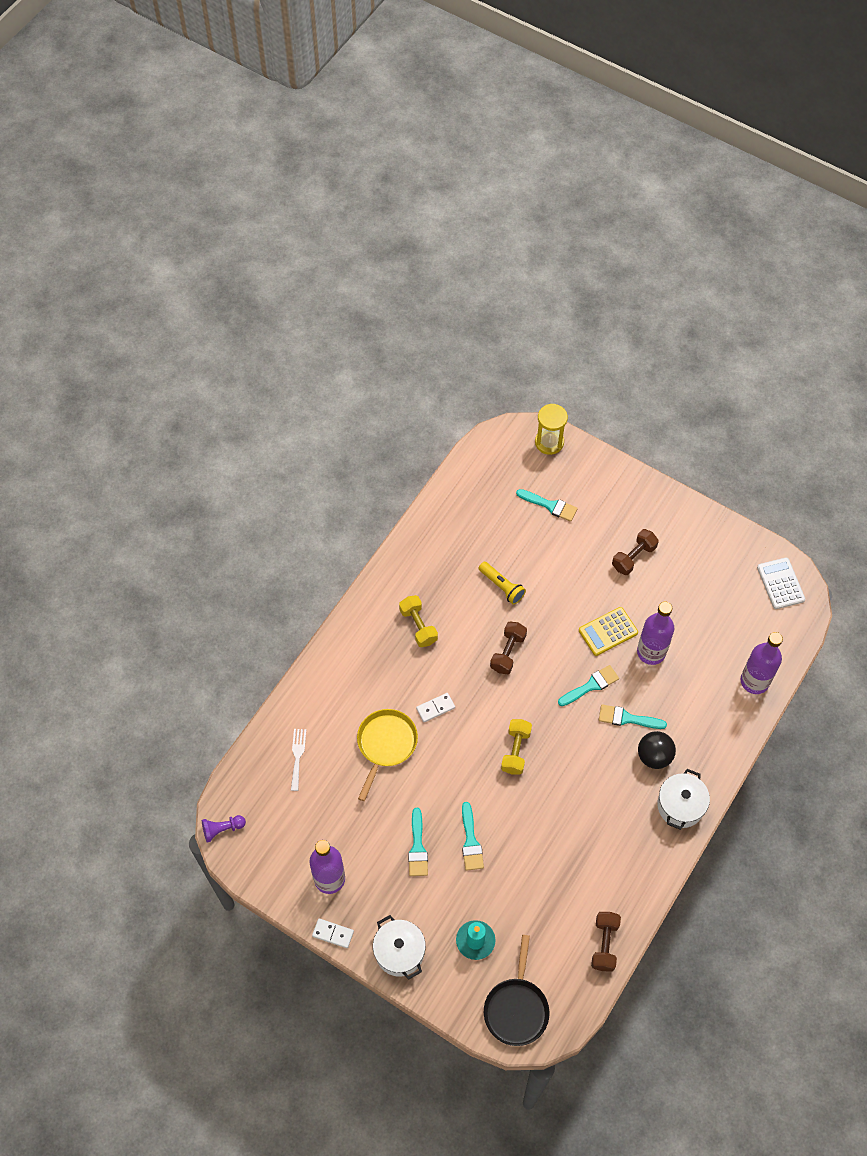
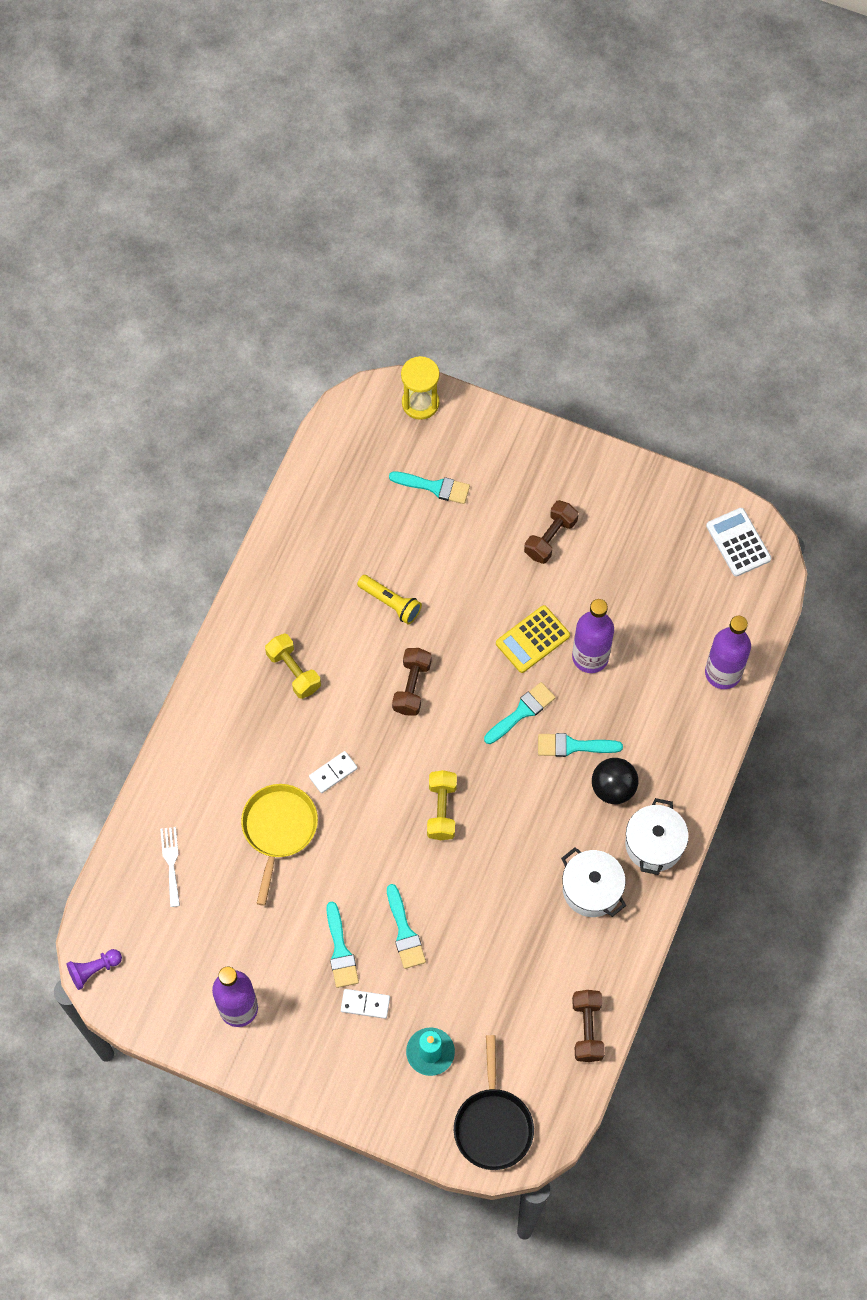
camera: 10 degrees left, 5 degrees up
(333, 934) = (255, 1074): white domino -> white domino (365, 1004)
(399, 952) = (340, 1082): white pot -> white pot (591, 889)

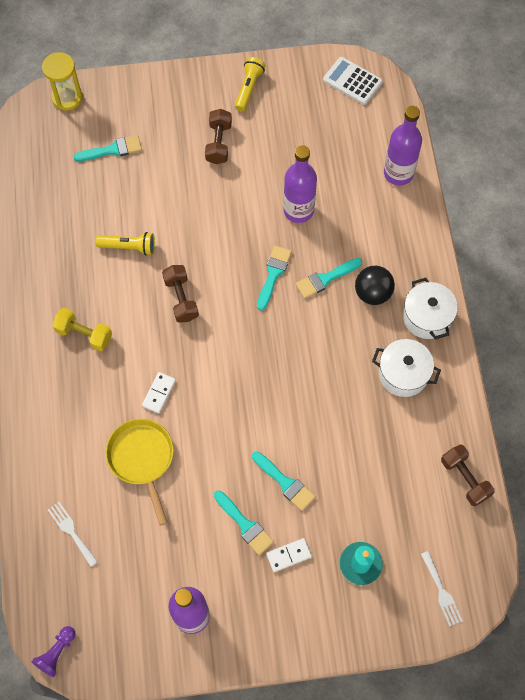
camera: 30 degrees left, 0 degrees up
(441, 810) = (258, 376): yellow dumbbell -> none
(493, 1124) = (441, 591): black pan -> white fork
(532, 639) = (249, 219): yellow calculator -> none
(620, 492) = (249, 88): none -> yellow flashlight

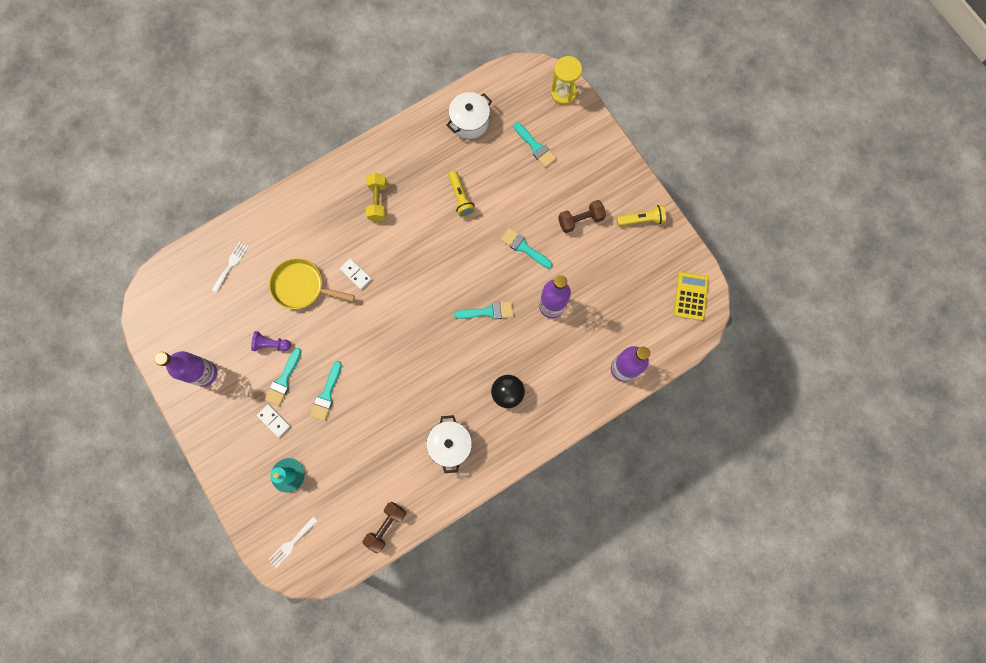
camera: 65 degrees right, 10 degrees up
(56, 653) = (146, 296): purple pawn -> purple pawn (271, 344)
(142, 459) = (302, 286): yellow pan -> yellow pan turned 120 degrees counterclockwise
(159, 393) = (356, 274): white domino -> white domino turned 45 degrees clockwise
(181, 299) = (436, 254): brown dumbbell -> none
(325, 279) = (502, 352): turquoise brush -> turquoise brush (524, 247)
(352, 81) = (690, 296): white calculator -> yellow calculator
(427, 317) = (506, 443): white pot -> white pot (469, 122)

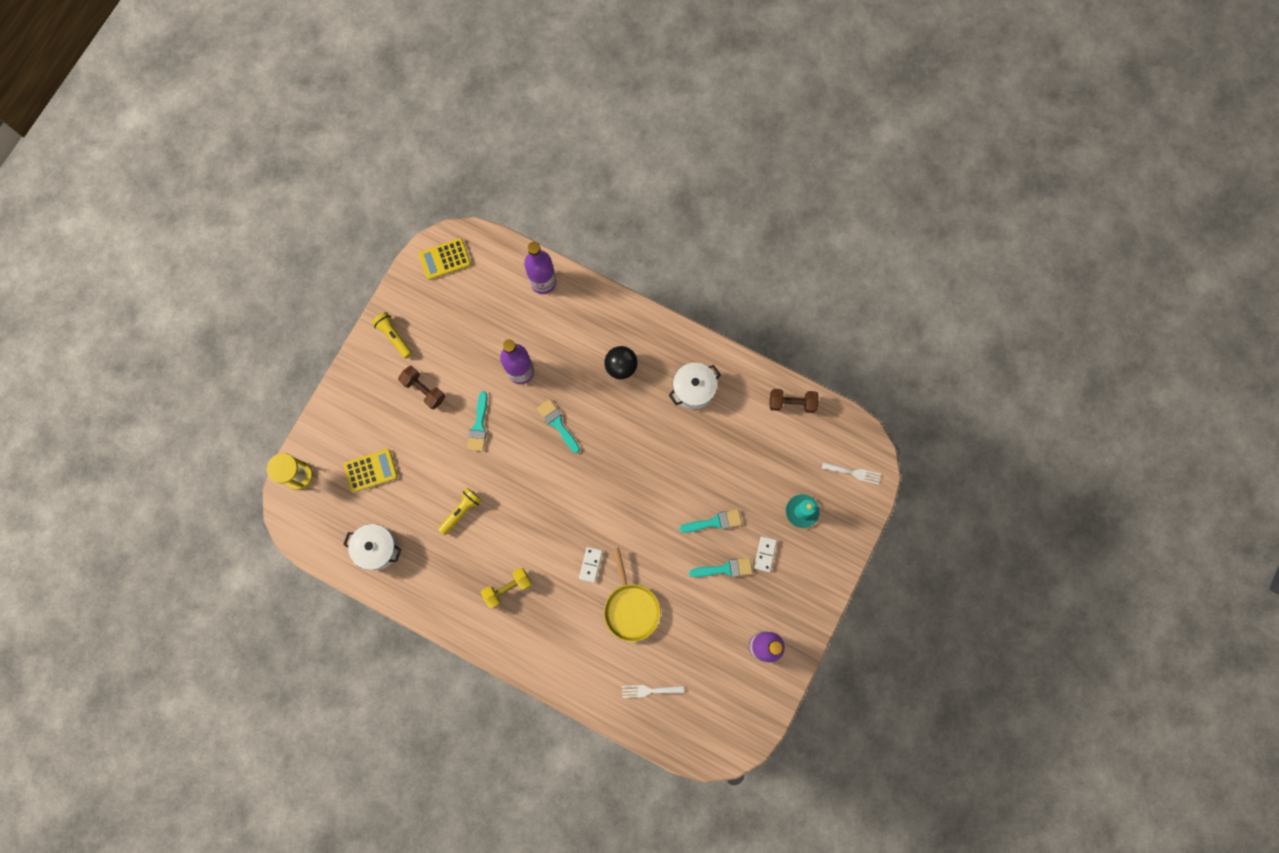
camera: 120 degrees left, 0 degrees up
(271, 344) = (700, 601): purple pawn -> none
(535, 147) = (371, 470): turquoise brush -> yellow calculator

